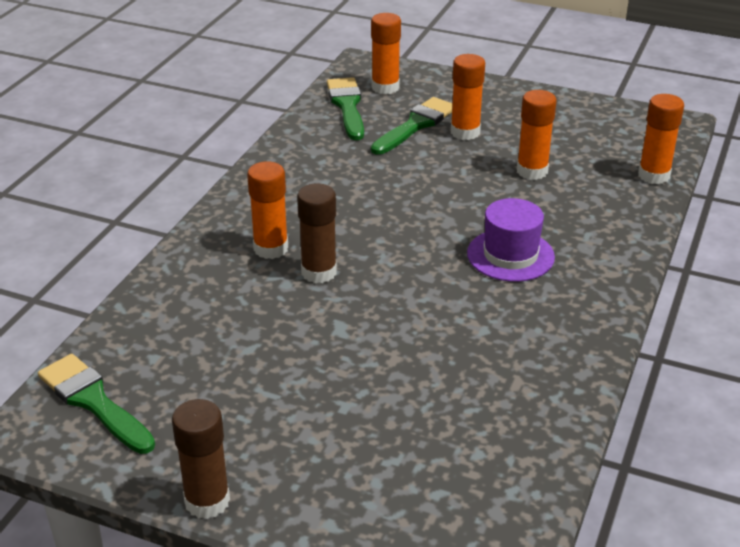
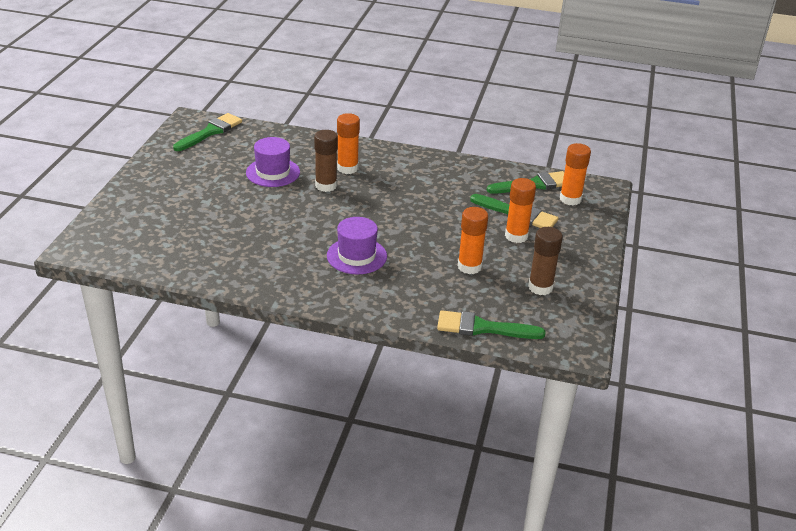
camera: 80 degrees right, 0 degrees up
(207, 501) = (140, 168): brown glue stick -> brown glue stick (540, 287)
(266, 326) = (273, 172): none -> purple hat
(653, 175) = (483, 328): orange glue stick -> green brush

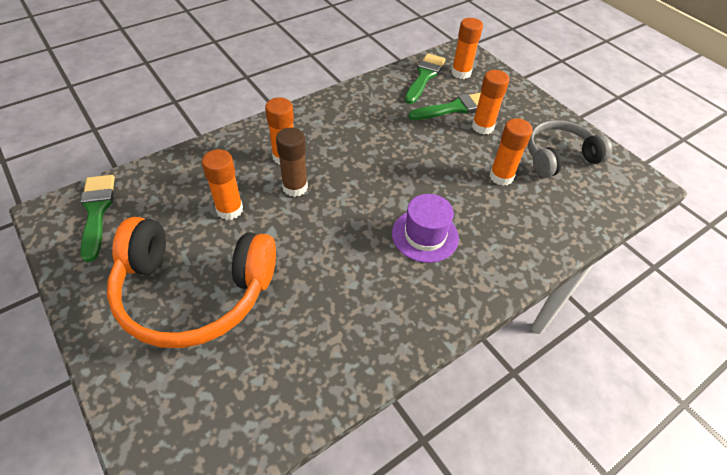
camera: 50 degrees left, 15 degrees up
(197, 193) = (194, 292): none -> orange headphones
(273, 172) = (229, 210): purple hat -> orange glue stick
(483, 328) = (589, 221): green brush -> none
(540, 287) = (559, 157): brown glue stick -> grey headphones

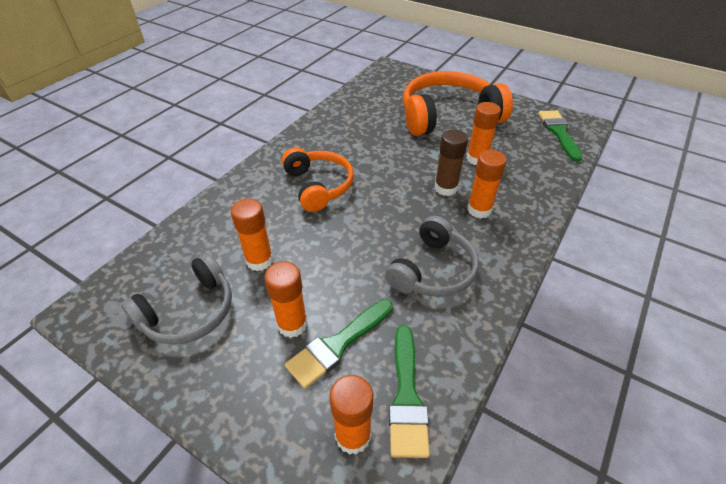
camera: 160 degrees right, 5 degrees down
(97, 211) = (559, 132): green brush -> green brush turned 150 degrees counterclockwise
(363, 126) = (433, 270): none -> grey headphones
(425, 235) = (318, 186): purple hat -> orange headphones

